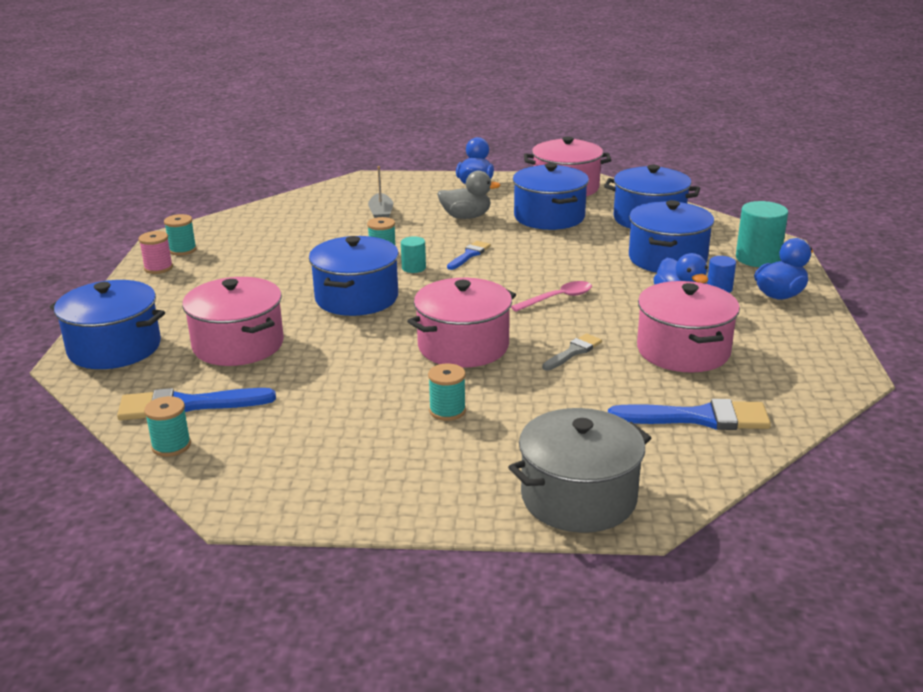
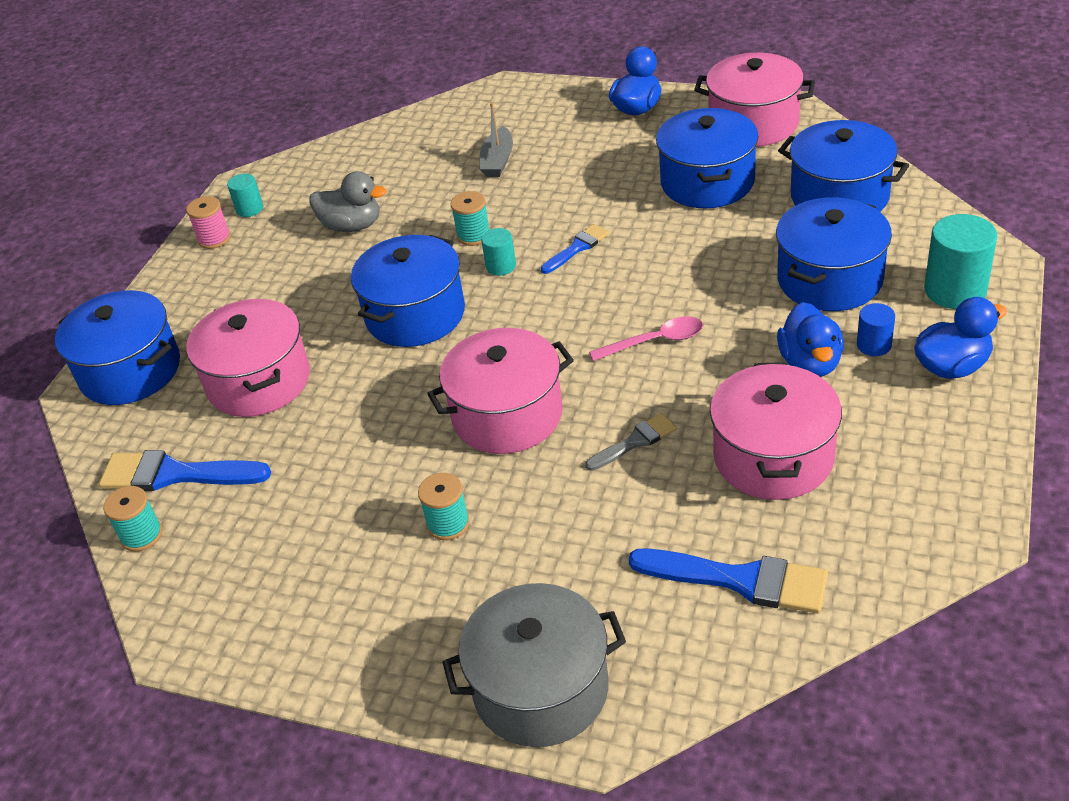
camera: 20 degrees right, 15 degrees up
(182, 250) = (249, 209): turquoise spool -> turquoise cylinder
(466, 217) = (601, 174): grey duck -> grey duck (352, 226)

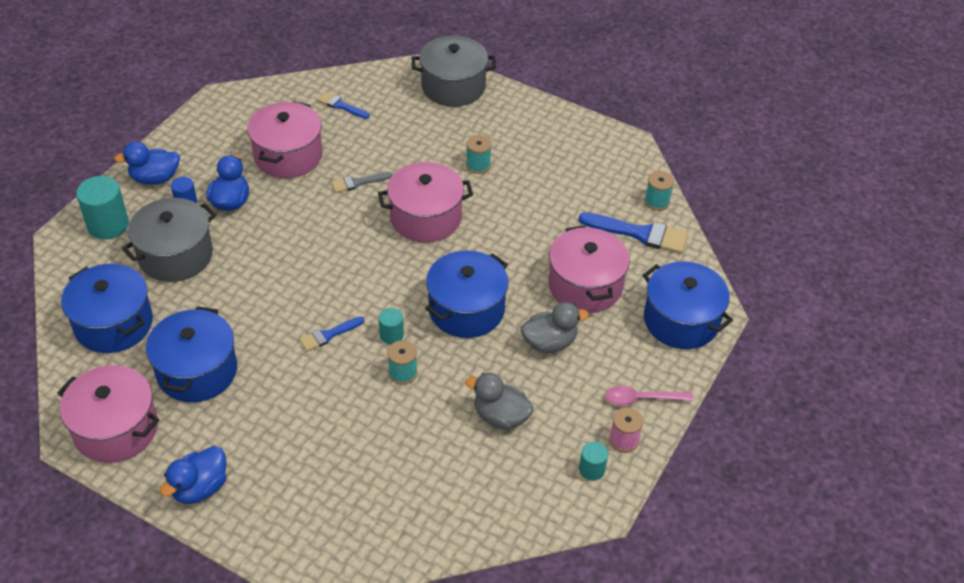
camera: 175 degrees left, 5 degrees up
(303, 305) = (549, 343): none -> grey duck
(498, 161) = (354, 457): grey boat -> none
(655, 341) = (313, 242): pink spoon -> pink spoon (641, 399)
(740, 580) = (341, 106): blue brush -> blue brush, size x0.57
(829, 279) = (175, 255): blue pot -> grey pot

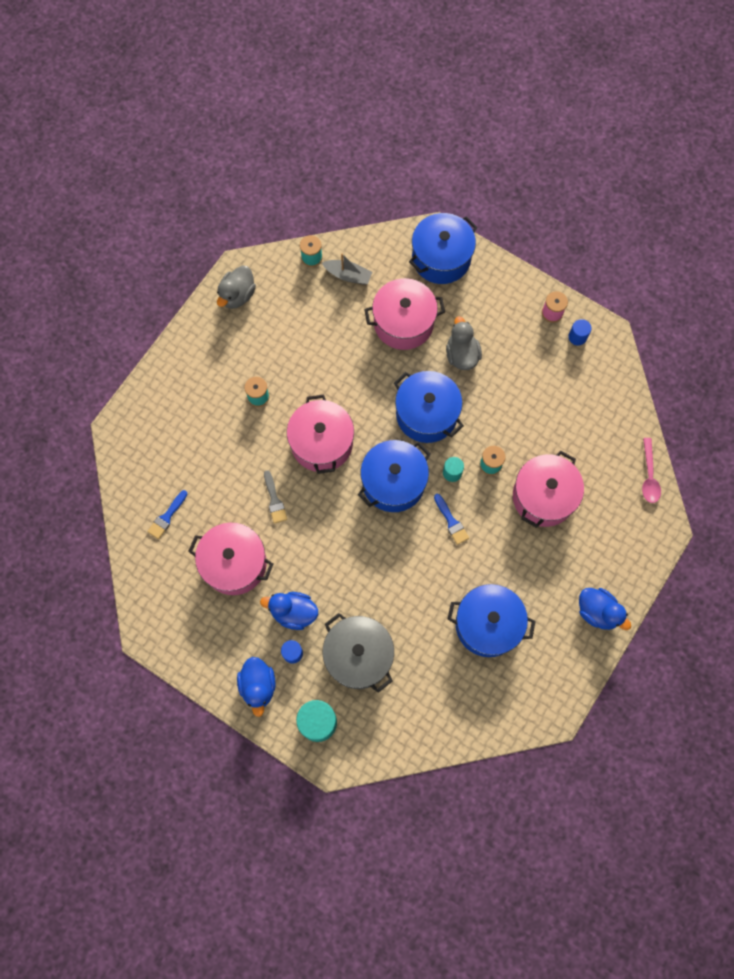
camera: 85 degrees left, 25 degrees up
(113, 324) = (436, 700): blue pot -> blue pot (393, 482)
(116, 429) = (545, 683): pink pot -> pink pot (543, 496)
(453, 86) = (147, 413): grey pot -> none
(500, 417) = (531, 395): grey duck -> grey duck (237, 295)
(591, 469) = (577, 337): turquoise cylinder -> blue cylinder
(640, 234) = (348, 275): blue brush -> grey boat
(641, 399) = (515, 296): pink spoon -> pink spoon (649, 476)

